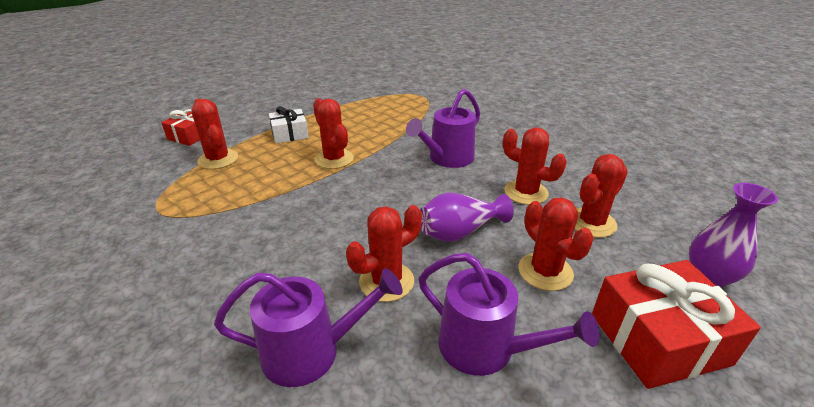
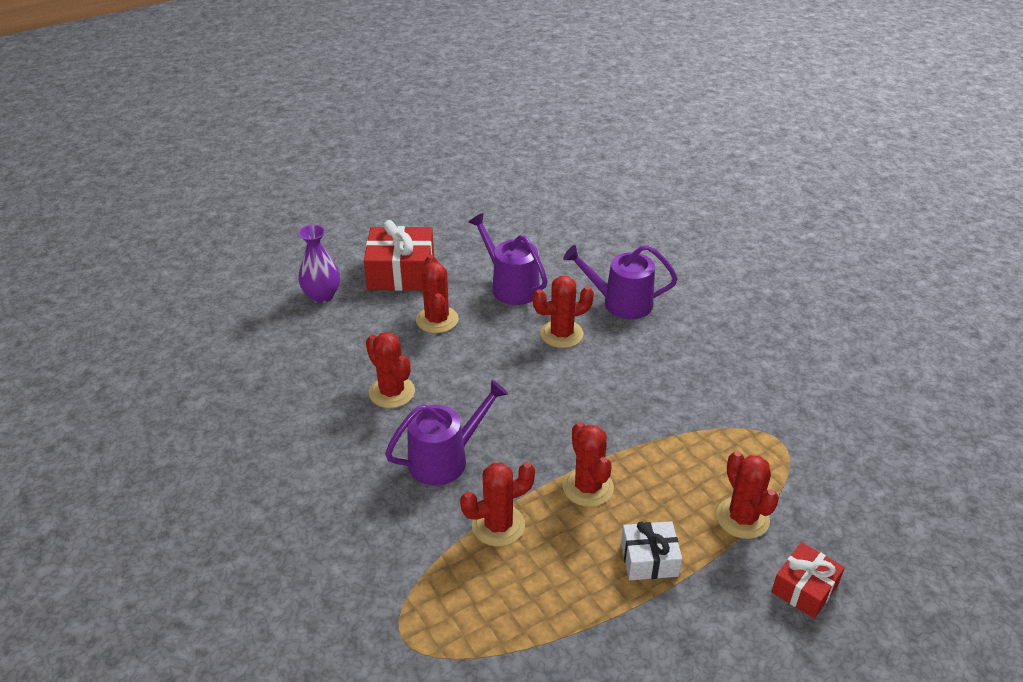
camera: 165 degrees left, 5 degrees up
(459, 232) = (484, 363): purple vase -> none
(591, 223) = (361, 350): red cactus -> red cactus (498, 525)

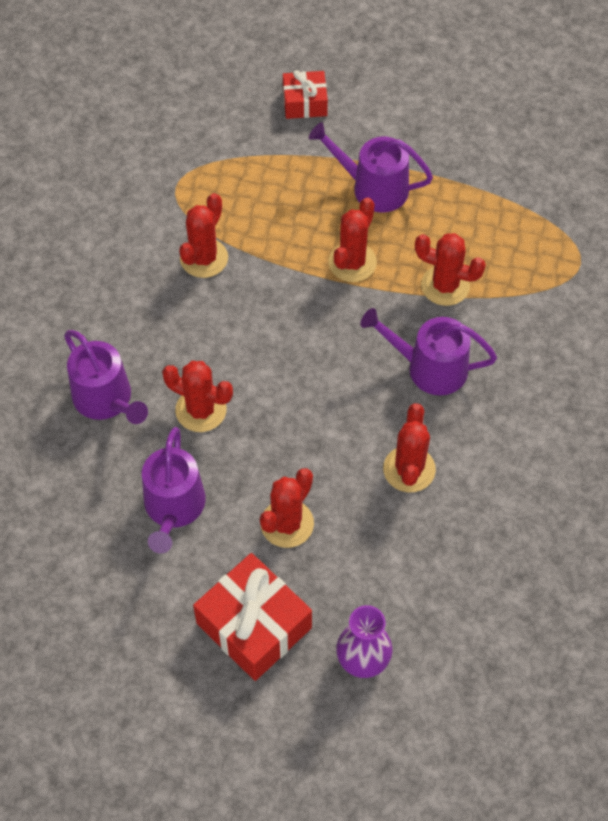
camera: 135 degrees left, 20 degrees up
(649, 559) = (373, 188): white gift -> purple watering can
(742, 518) = (280, 163): red cactus -> red cactus (204, 258)

